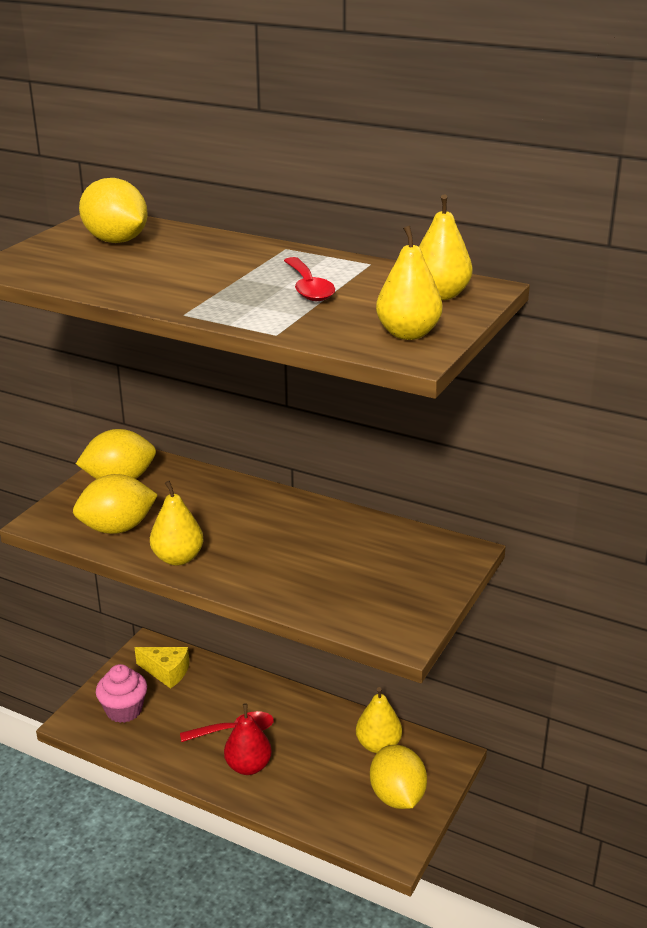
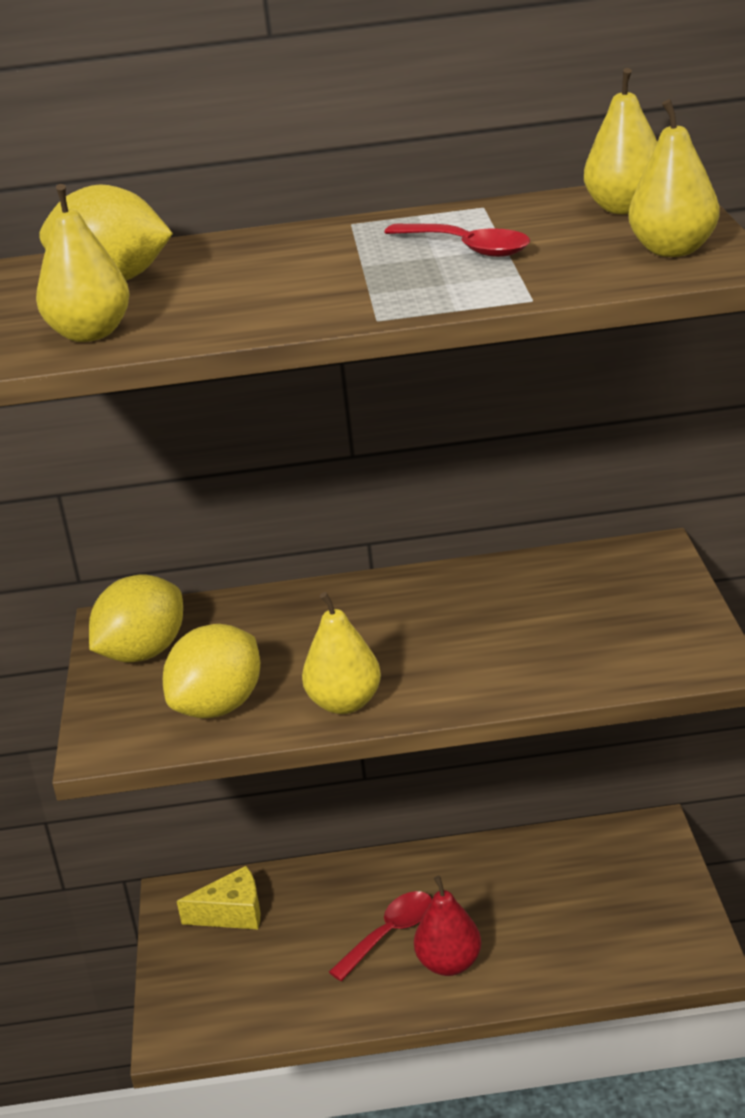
camera: 30 degrees left, 0 degrees up
(124, 710) = (226, 986): pink cupcake -> none
(378, 745) = (567, 860): yellow pear -> yellow pear (90, 334)
(397, 796) = (645, 902): yellow lemon -> none

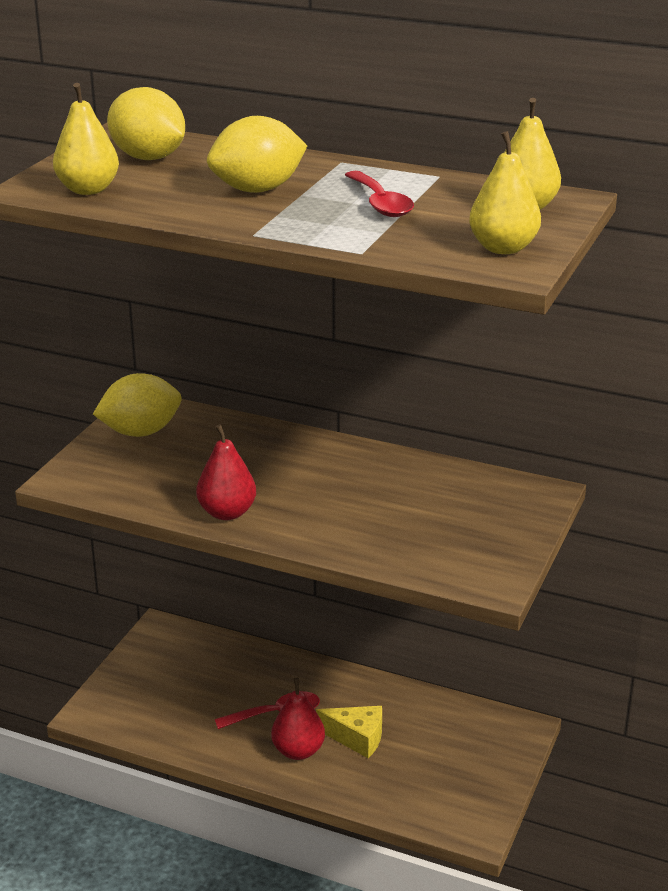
camera: 25 degrees right, 0 degrees up
(219, 706) = (151, 484): yellow lemon -> yellow lemon (257, 190)
(232, 913) = (186, 655): yellow cheese -> yellow cheese (357, 738)
(345, 703) = (227, 513): yellow pear -> red pear

